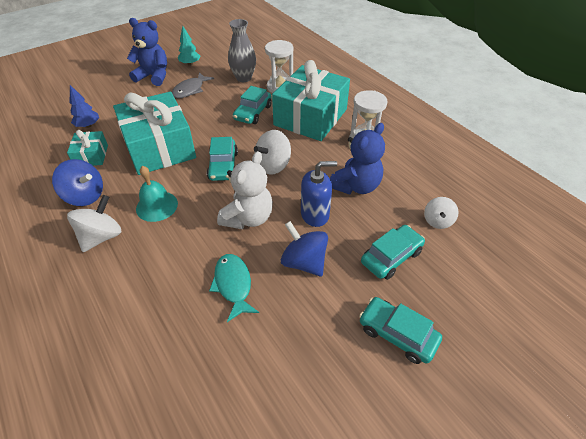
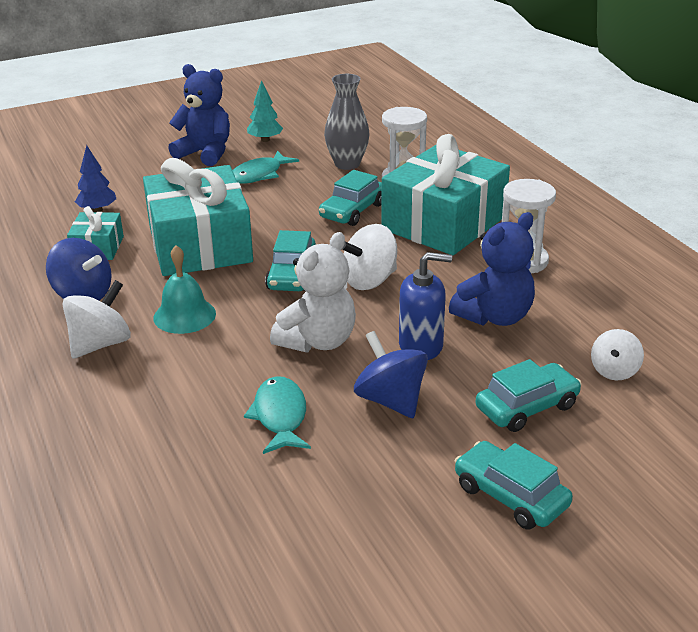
camera: 10 degrees right, 15 degrees down
(190, 90) = (259, 175): grey fish -> turquoise fish

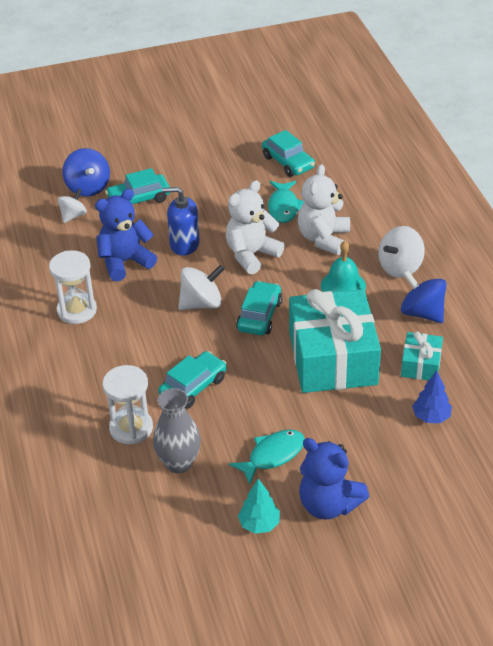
camera: 170 degrees left, 10 degrees up
(212, 373) = (323, 238): none -> white teddy bear
(390, 400) = (216, 210): blue spinning top -> blue spinning top (88, 187)
(444, 223) = (118, 361): turquoise gift -> none
(510, 496) = (172, 156): turquoise car -> turquoise car (288, 162)

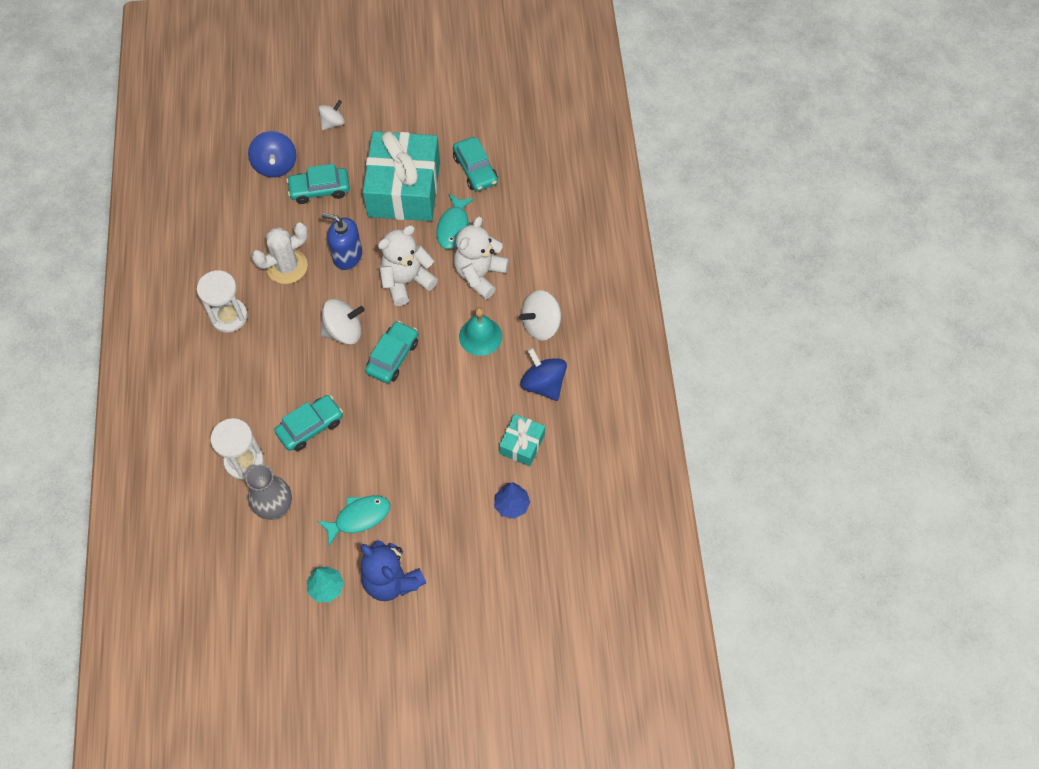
camera: 10 degrees right, 20 degrees up
(73, 216) = (253, 199): white spinning top -> white spinning top (333, 123)
(125, 262) = (287, 266): blue teddy bear -> white cactus
(333, 358) = (444, 420): turquoise gift -> turquoise gift (404, 189)

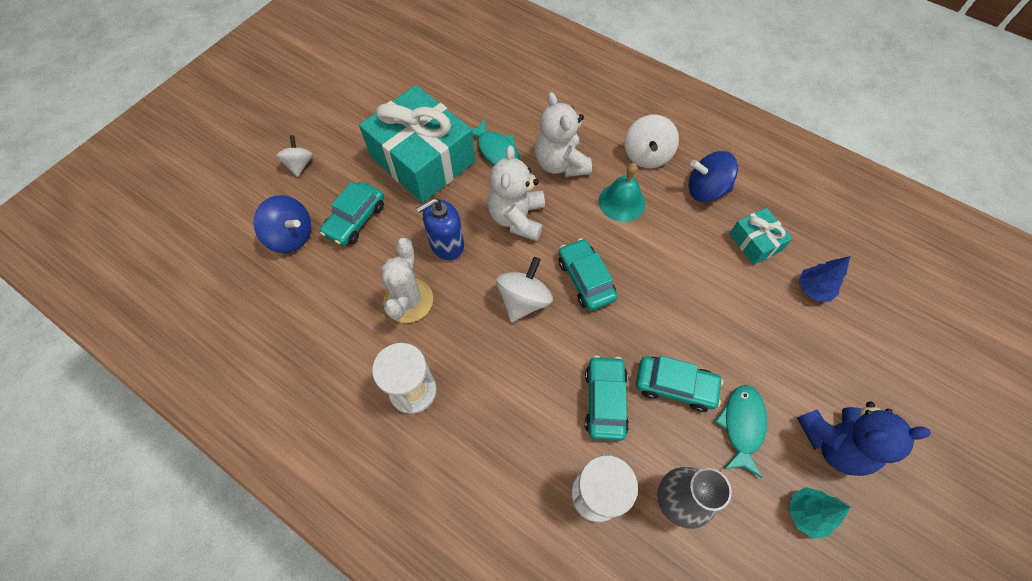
camera: 50 degrees left, 0 degrees up
(475, 170) = (456, 102): turquoise car -> turquoise car (675, 386)

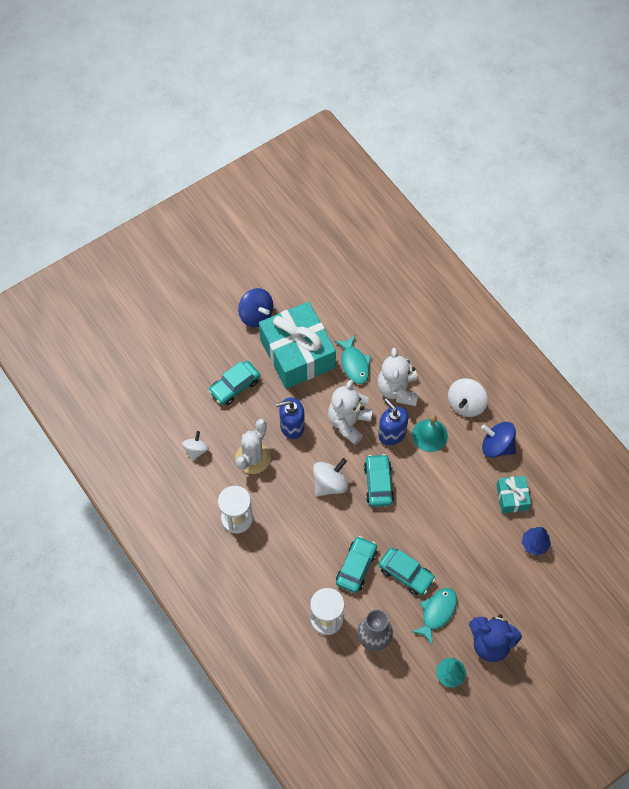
camera: 20 degrees right, 0 degrees up
(291, 236) = (187, 384): blue spinning top -> blue spinning top (256, 315)
(299, 165) = (207, 329): white spinning top -> white spinning top (196, 450)
(575, 214) = (392, 433): none -> blue soap dispenser

